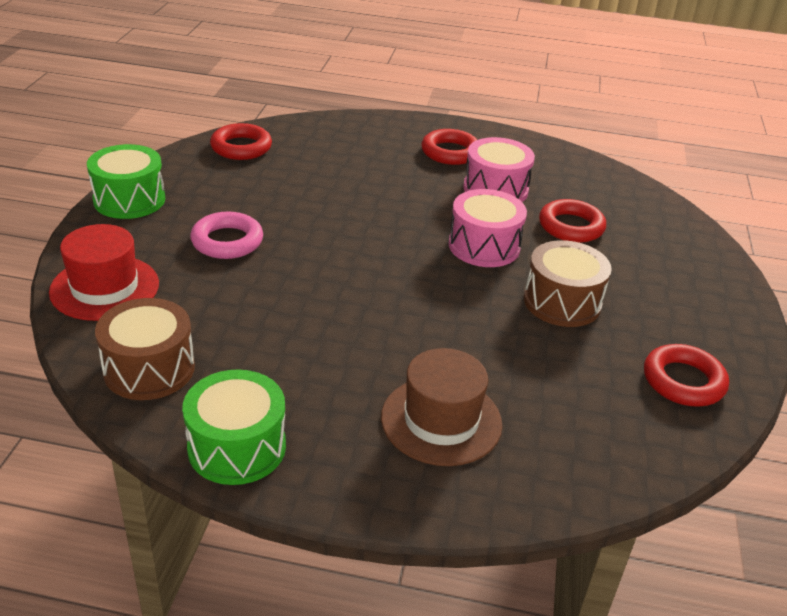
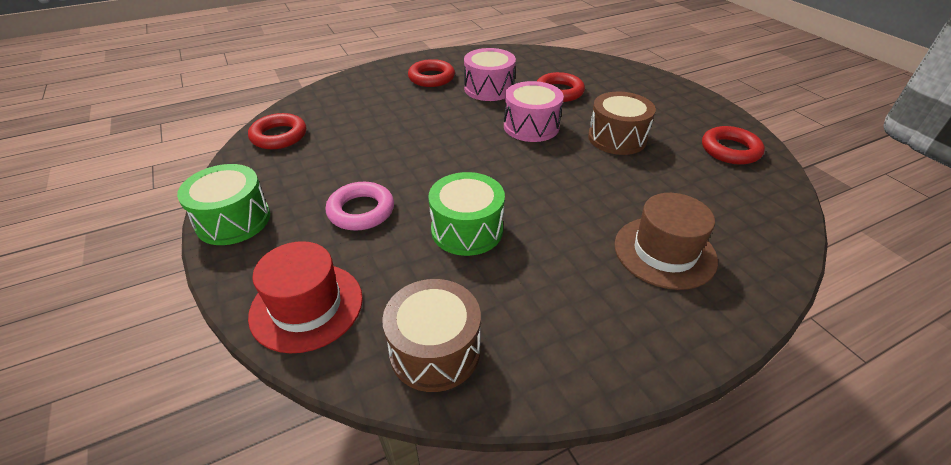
camera: 35 degrees left, 5 degrees up
(237, 447) = (581, 365): green drum -> green drum (467, 230)

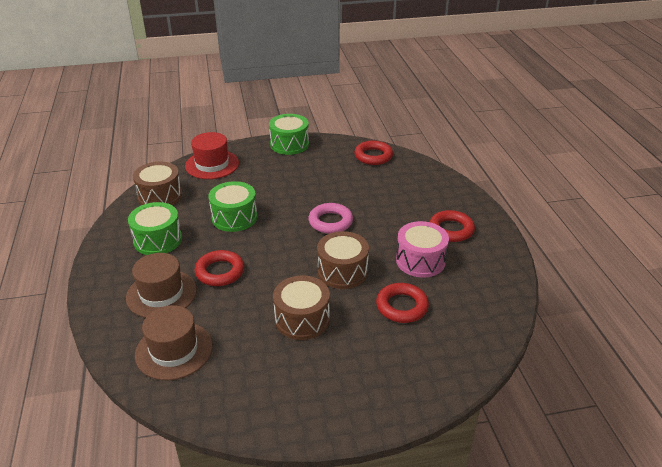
camera: 105 degrees right, 5 degrees down
(361, 211) = (274, 182): pink ring -> pink ring (330, 222)
(531, 126) = (342, 271): pink drum -> brown drum
(561, 301) = (158, 240): none -> green drum
(730, 150) = (247, 394): red ring -> red ring (220, 272)
(733, 210) = (174, 350): none -> brown hat

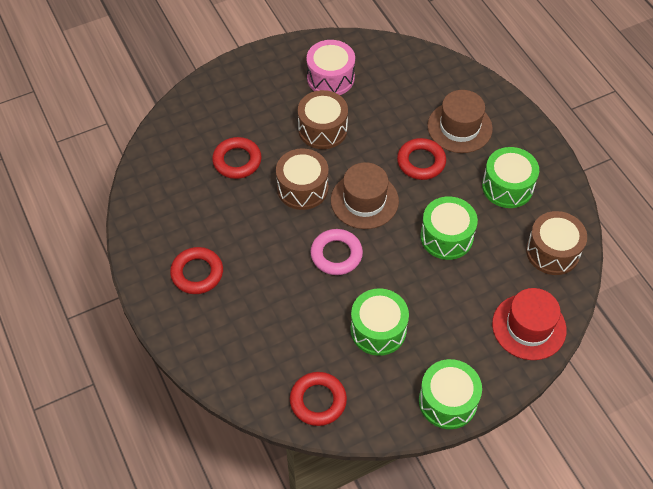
camera: 165 degrees right, 20 degrees up
(174, 350) = (414, 81): brown hat -> brown hat (364, 200)
(317, 179) = (378, 330): none -> green drum
(420, 260) = (226, 219): pink drum -> pink drum (330, 78)

